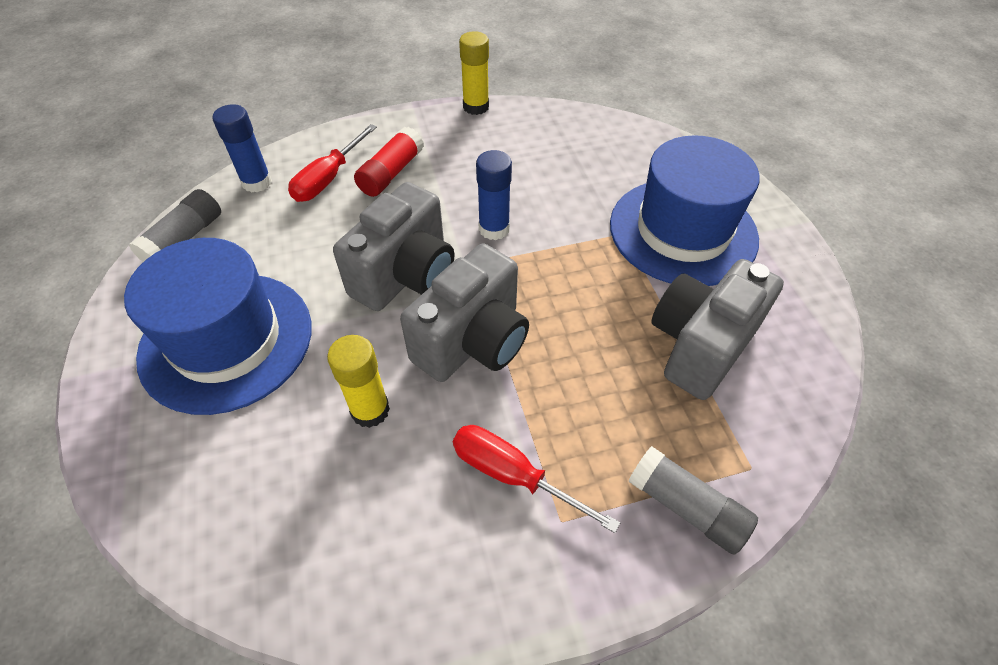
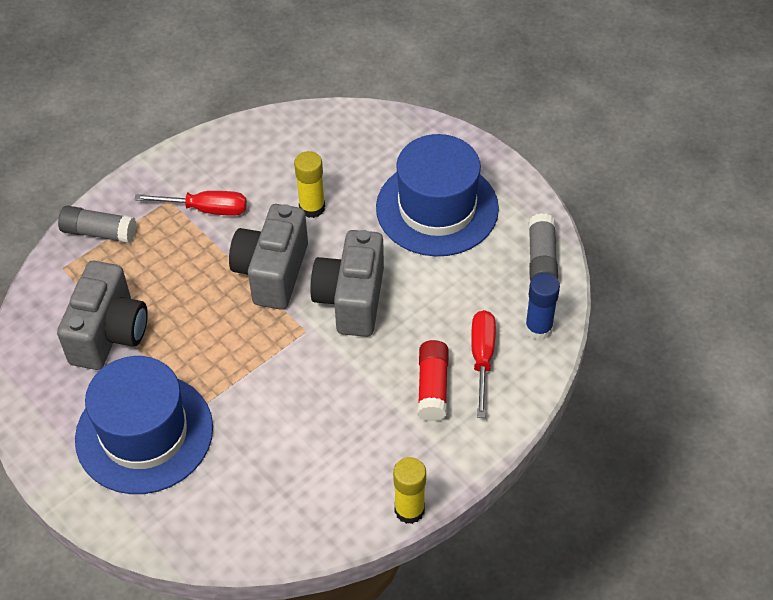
camera: 155 degrees right, 0 degrees up
(494, 229) = (307, 368): blue glue stick -> none

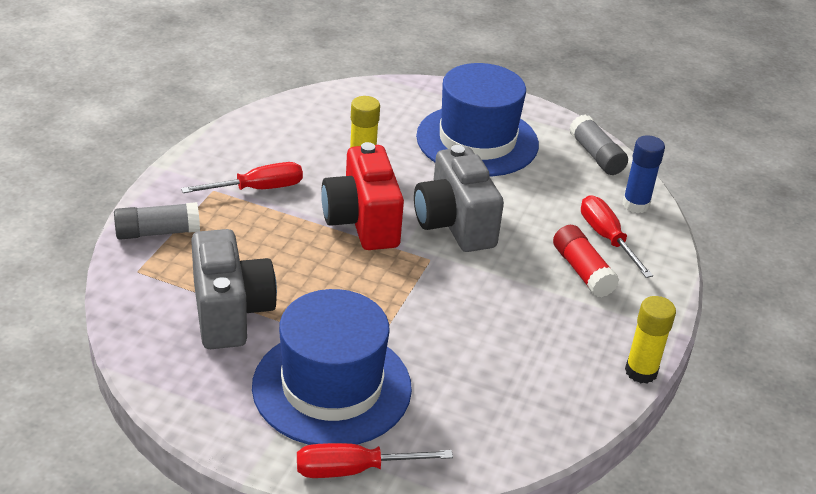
camera: 30 degrees left, 15 degrees down
(114, 516) = (353, 470): none -> red screwdriver
(272, 272) = (362, 222): grey camera -> red camera

